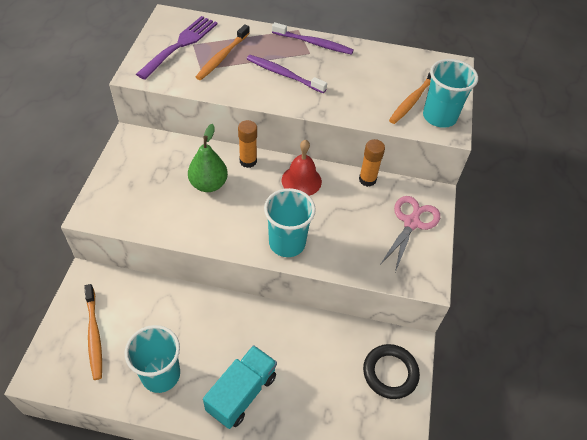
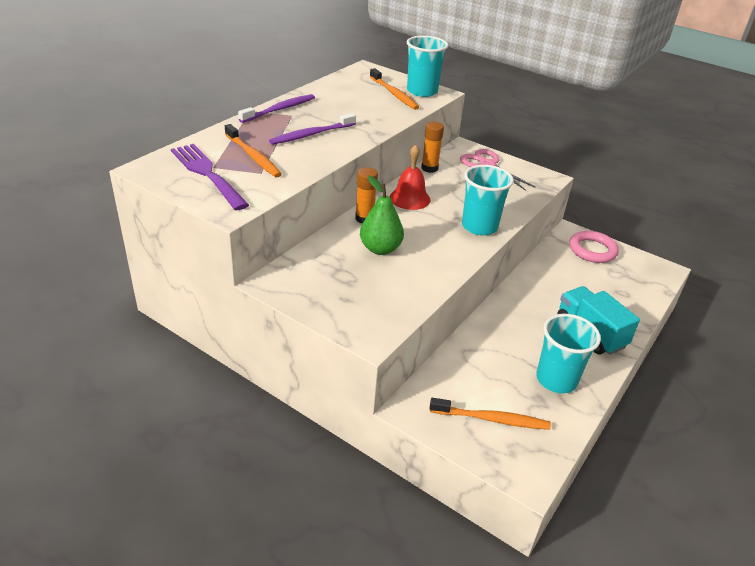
camera: 65 degrees left, 15 degrees down
(390, 373) = (592, 250): black ring -> pink ring

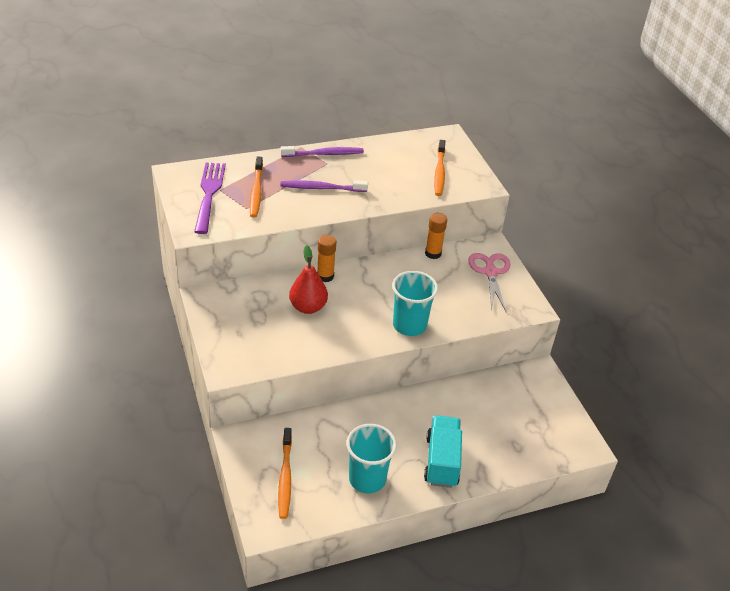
camera: 35 degrees right, 5 degrees up
(380, 249) = (308, 307): green pear -> red pear
(410, 198) = (382, 274): red bell -> none
(422, 91) = (469, 178): turquoise cup -> none
(492, 419) = (285, 477): orange toothbrush -> orange toothbrush turned 45 degrees clockwise
(592, 250) = (539, 396): pink ring -> none

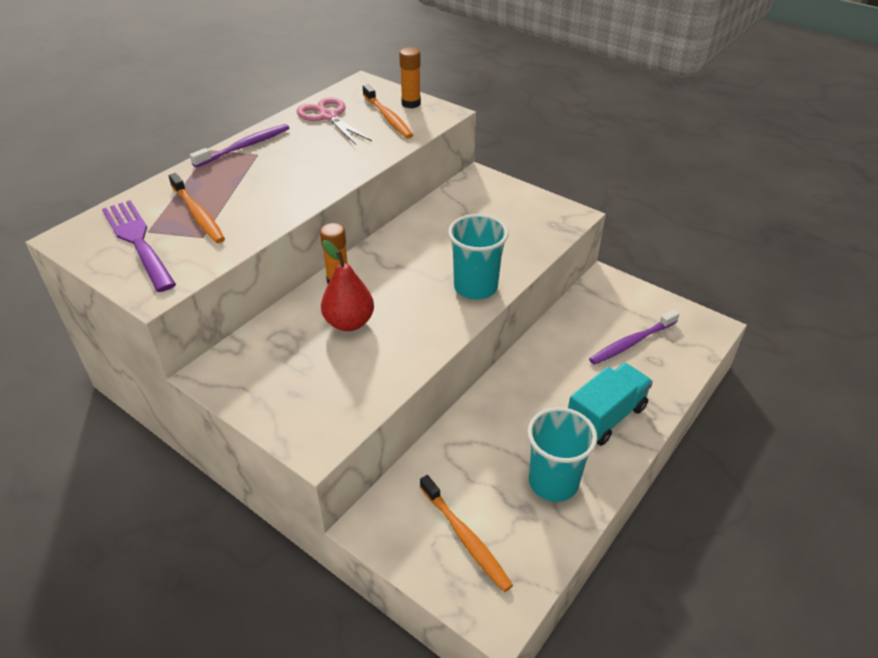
camera: 30 degrees left, 0 degrees up
(321, 188) = (275, 180): purple toothbrush -> purple toothbrush (631, 342)
(433, 253) = (430, 208): orange glue stick -> orange glue stick (411, 103)
(441, 461) = (605, 417): turquoise truck -> turquoise truck turned 75 degrees clockwise
(490, 272) = (501, 200): pink scissors -> pink scissors (328, 116)

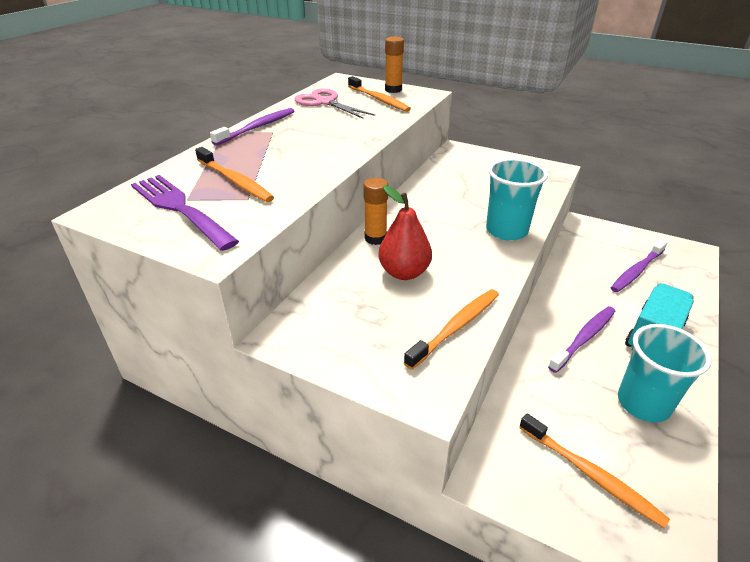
camera: 10 degrees left, 5 degrees down
(371, 385) = (456, 327): none -> orange toothbrush
(531, 409) = (584, 338): none -> purple toothbrush

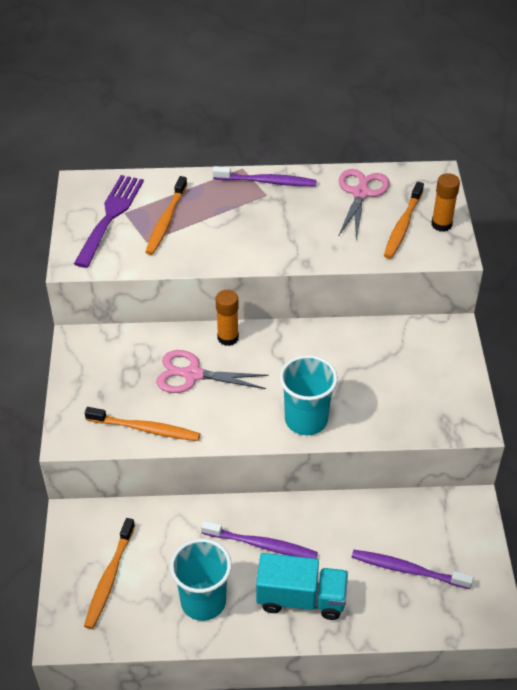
camera: 60 degrees right, 10 degrees up
(404, 272) = (192, 374): red pear -> pink scissors

